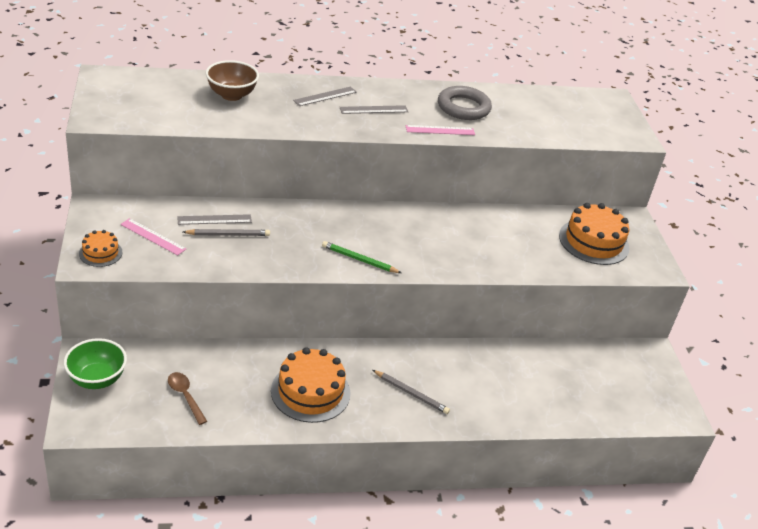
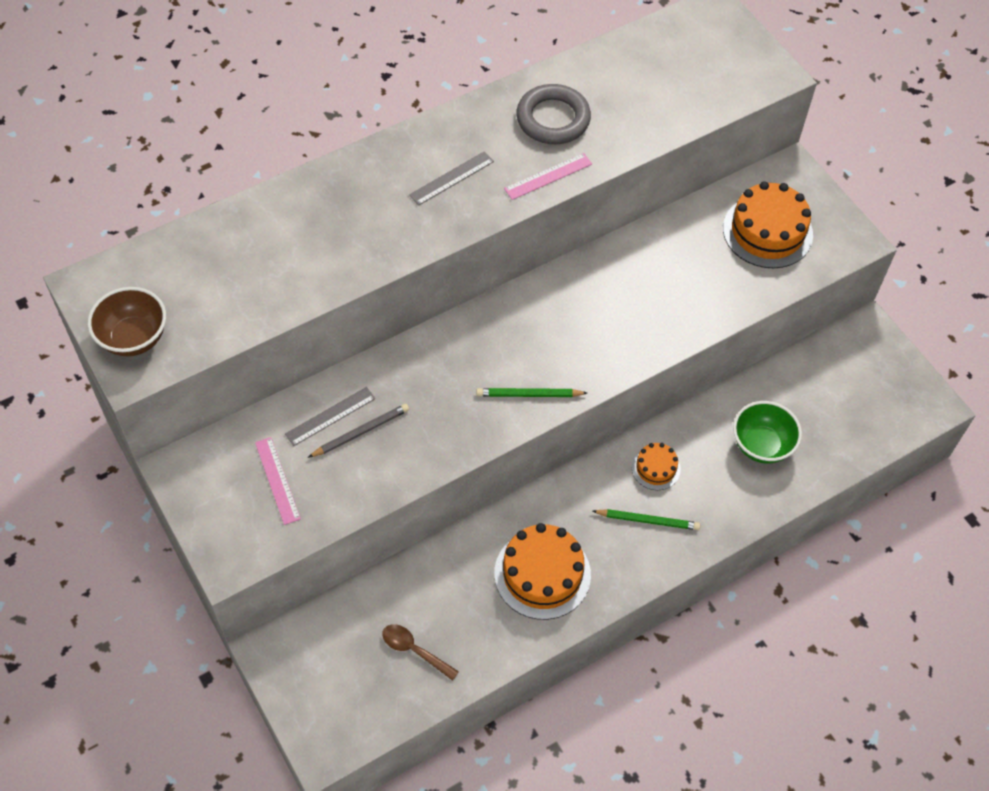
camera: 20 degrees left, 20 degrees up
(97, 379) = (305, 678): green bowl -> green bowl (761, 445)
(100, 253) = (235, 537): orange cake -> orange cake (656, 468)
(153, 236) = (277, 480): pink ruler -> pink ruler turned 60 degrees clockwise
(231, 95) = (268, 239): brown bowl -> brown bowl (134, 338)
(325, 96) = (380, 183): grey ruler -> none
(411, 393) = (647, 520): grey pencil -> green pencil

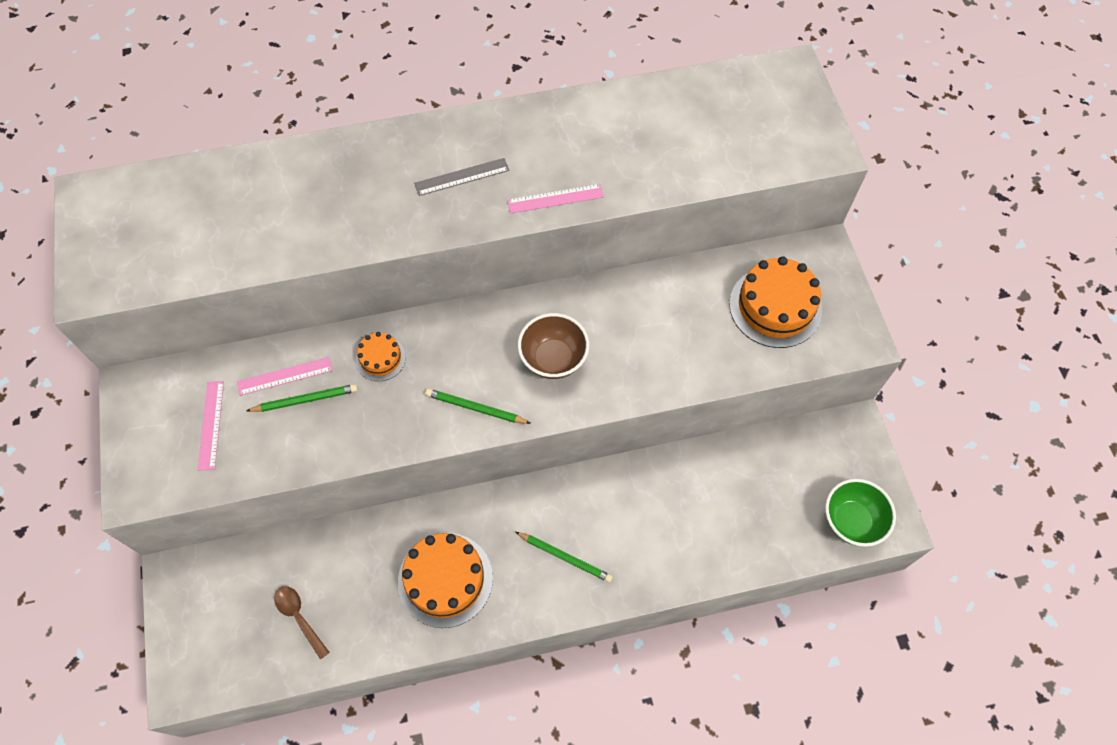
camera: 20 degrees right, 5 degrees up
(134, 338) = (103, 257): brown bowl -> brown bowl (553, 359)
(330, 416) = (285, 376): grey ruler -> pink ruler
(361, 432) = (305, 400): grey pencil -> green pencil
(553, 119) = (584, 142): grey ring -> none
(656, 468) = (593, 507): orange cake -> orange cake (380, 358)
(761, 445) = (704, 514): green bowl -> green bowl (851, 521)

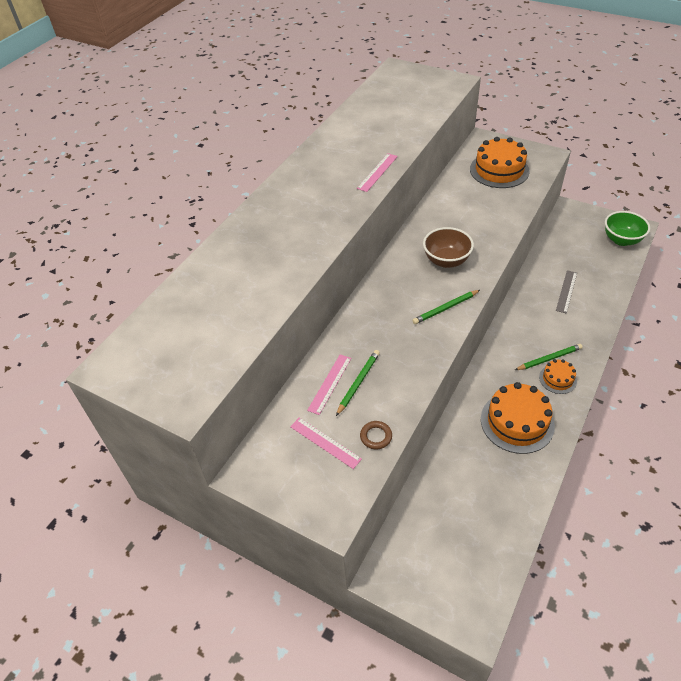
camera: 45 degrees left, 15 degrees down
(250, 463) = (376, 436): none -> brown ring
(299, 617) = (479, 516): brown spoon -> none
(380, 358) = (367, 331): orange cake -> orange cake (557, 379)
(462, 177) = (319, 197): grey ruler -> grey ruler (566, 291)

